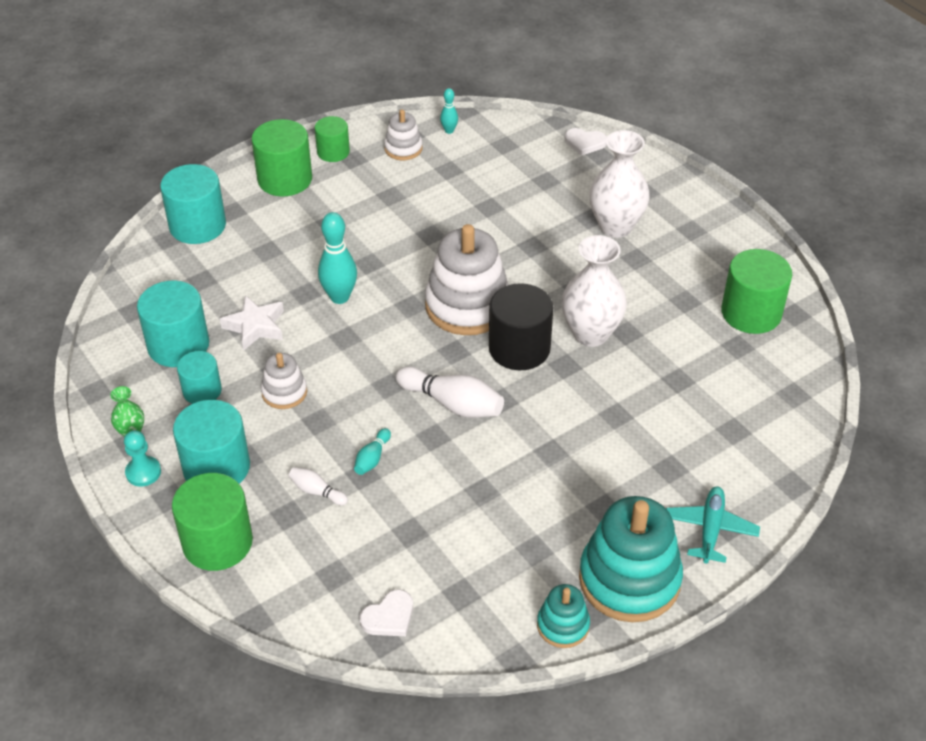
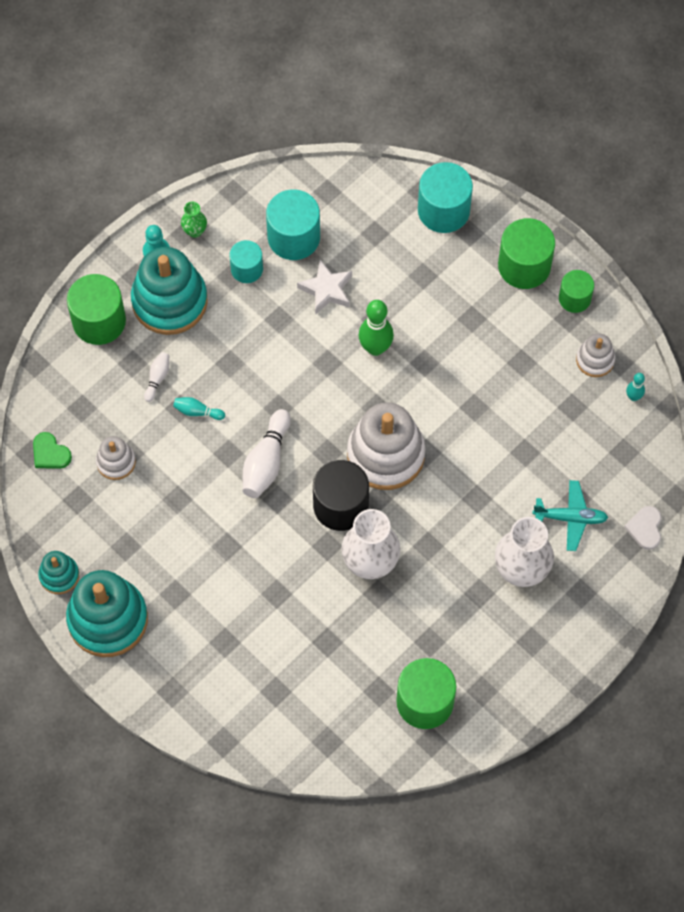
camera: 80 degrees right, 20 degrees up
(216, 467) = (169, 301): turquoise cylinder -> turquoise stacking toy
(284, 392) = (256, 330): white stacking toy -> white stacking toy (116, 462)
(339, 297) = (375, 348): turquoise bowling pin -> green bowling pin
(389, 617) = (50, 453): white heart -> green heart
(710, 529) = (166, 677): turquoise plane -> turquoise plane (570, 518)

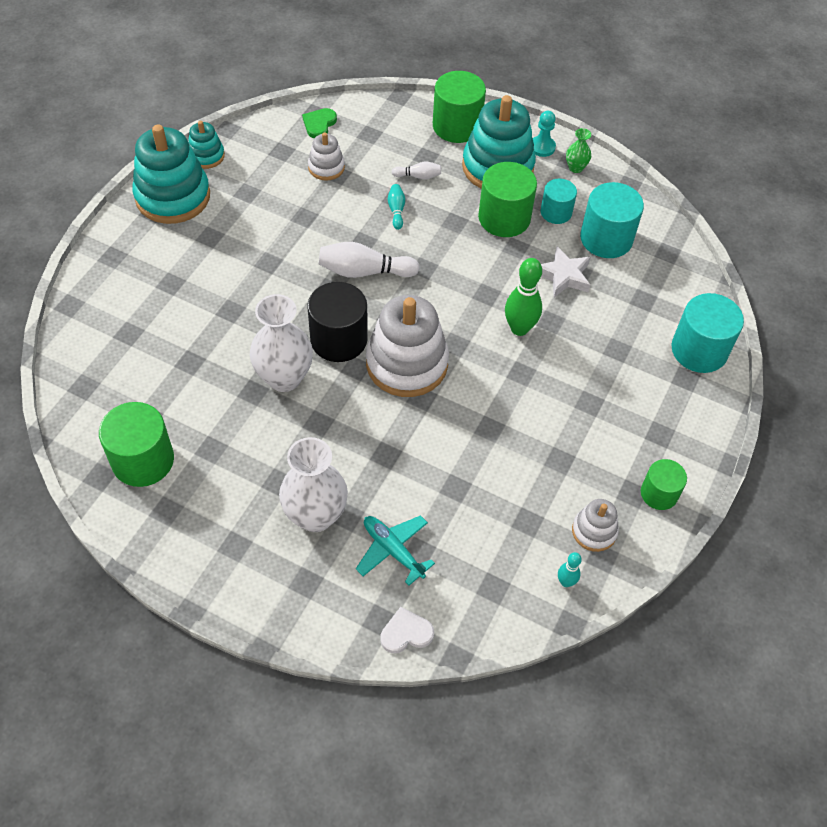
camera: 70 degrees right, 10 degrees down
(524, 266) = (673, 436): green cylinder -> green cylinder (504, 218)
(570, 518) = (393, 550): turquoise plane -> turquoise plane turned 150 degrees clockwise

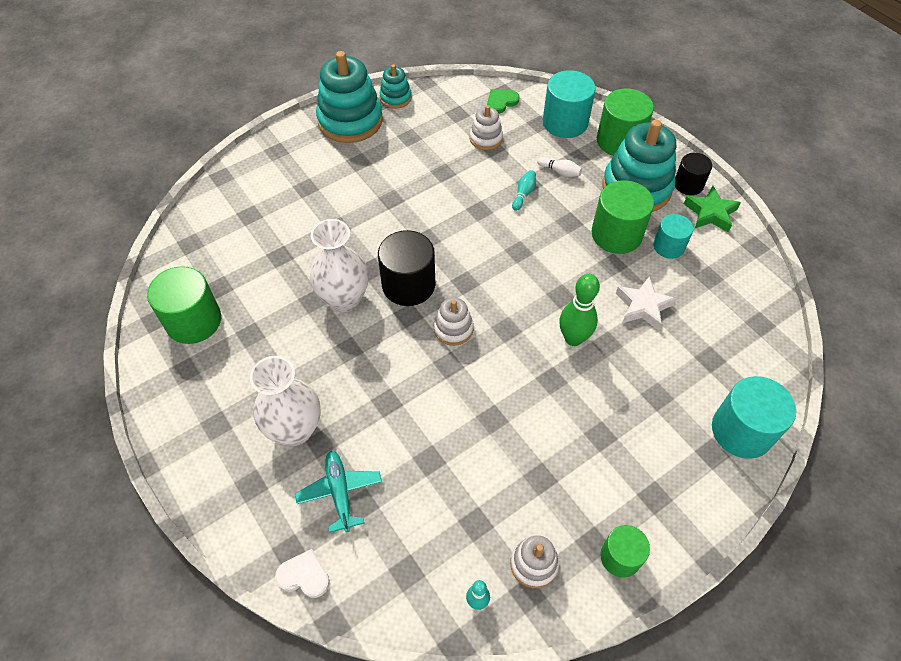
camera: 30 degrees right, 0 degrees up
(364, 271) = (465, 235): white bowling pin -> none
(407, 363) = (453, 329): white stacking toy -> white stacking toy, size x0.50
(542, 147) = (688, 184): turquoise pawn -> black cylinder
(575, 168) = (710, 213): green vase -> green star
(606, 238) = (704, 287): turquoise cylinder -> turquoise cylinder (565, 122)

